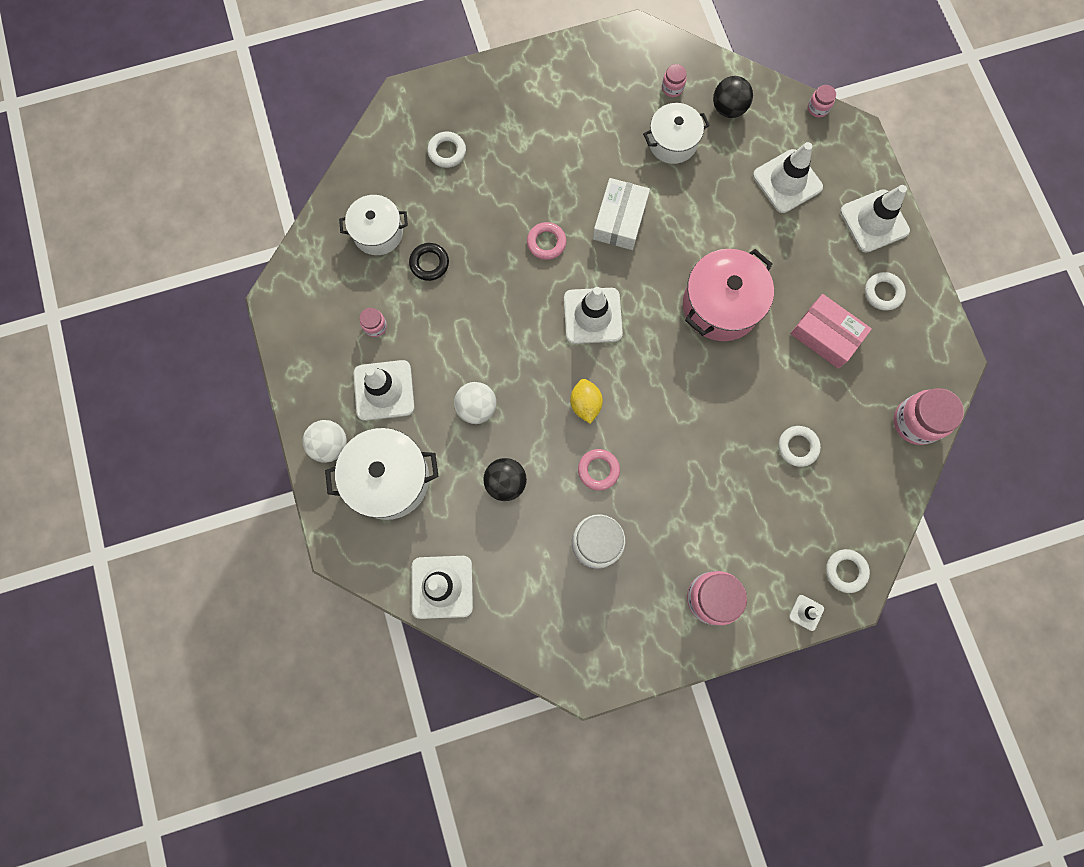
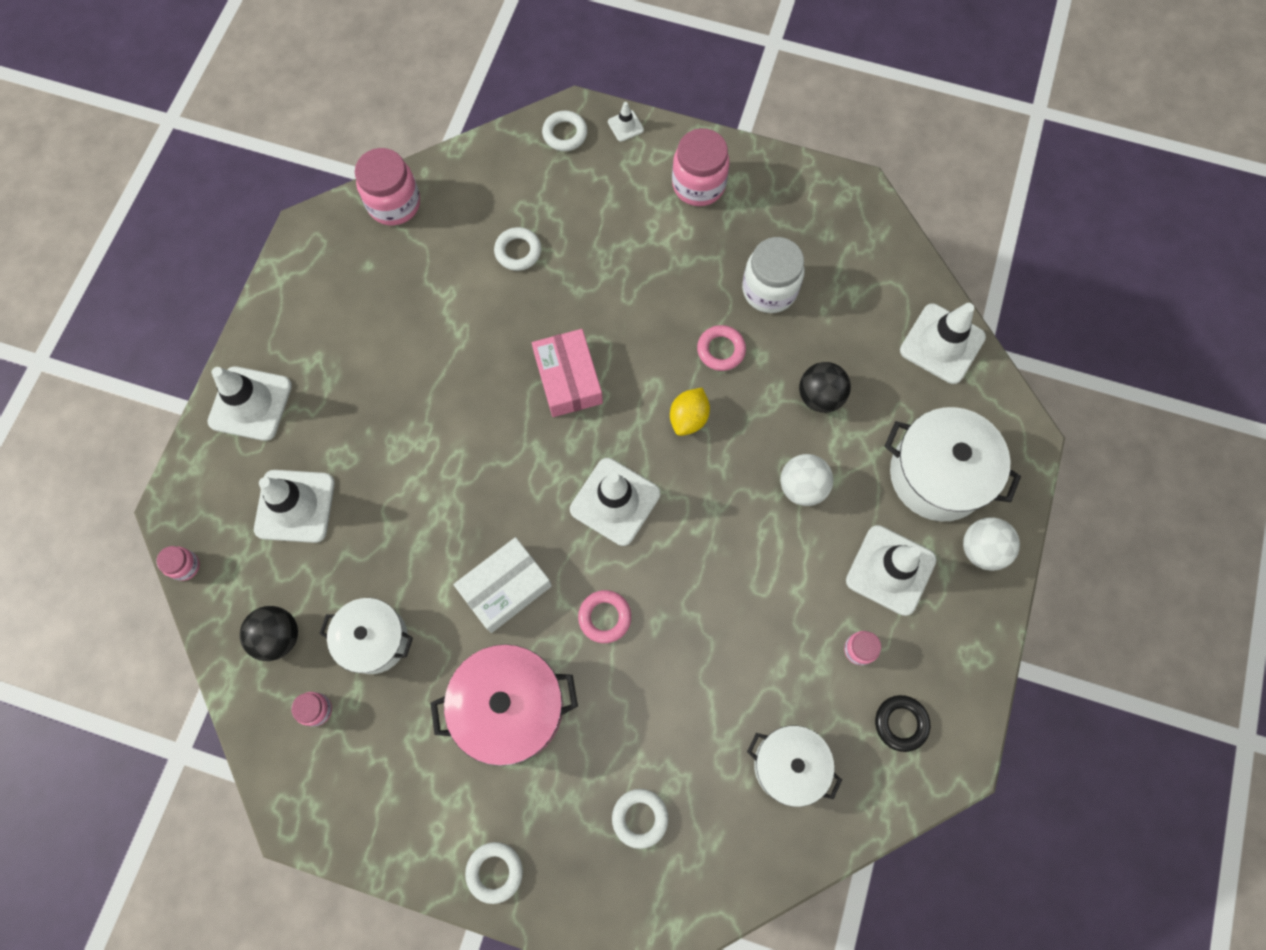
camera: 145 degrees left, 5 degrees down
(429, 263) = (752, 684): black ring -> black ring (901, 723)
(720, 305) = (477, 424): pink pot -> pink pot (510, 707)
(826, 335) = (402, 328): pink box -> pink box (568, 379)
(883, 293) = (311, 330): white ring -> white ring (494, 872)

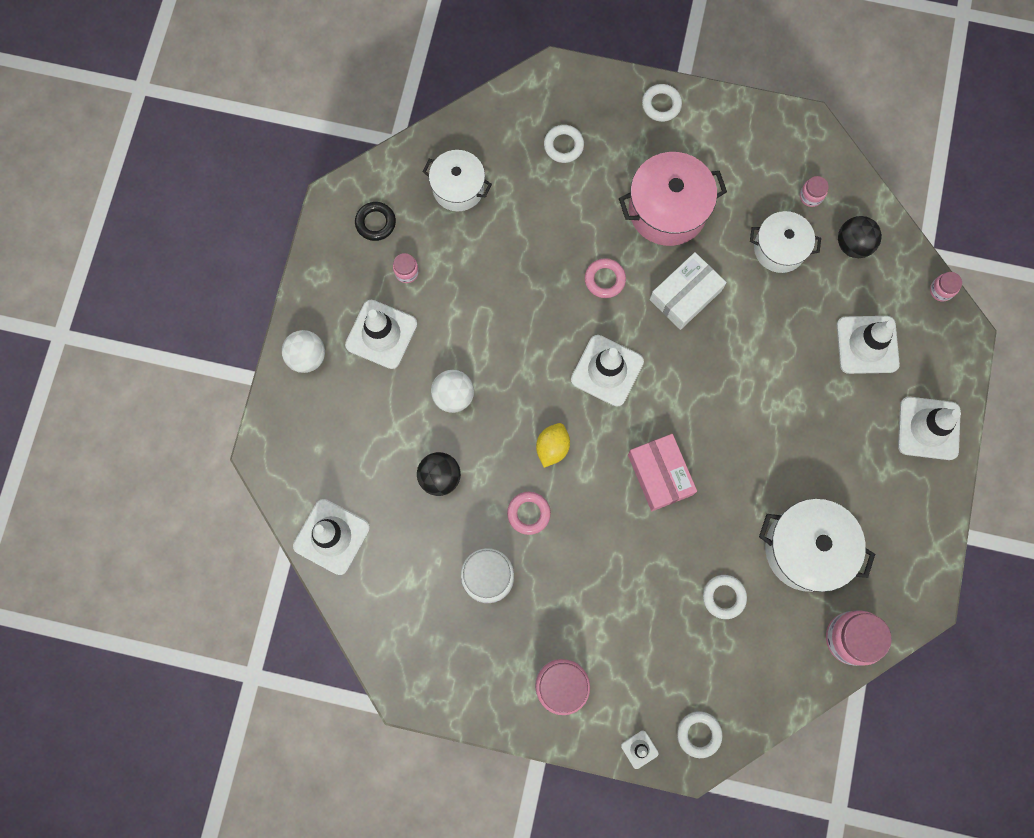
camera: 175 degrees right, 5 degrees up
(938, 475) = (340, 416): white pot -> white pot (806, 549)

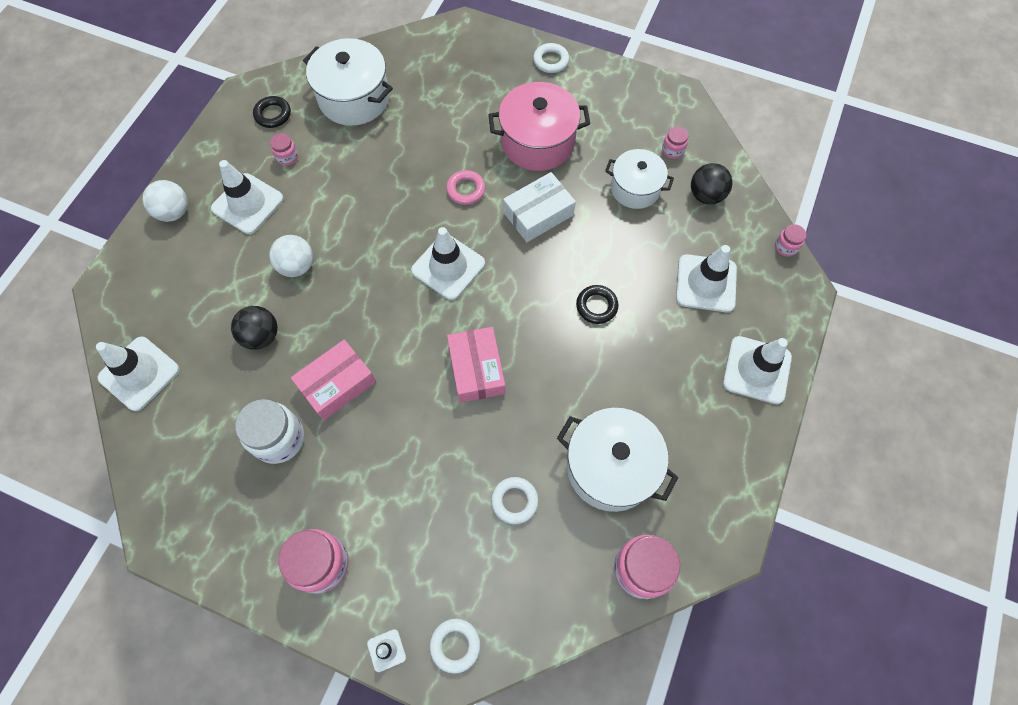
camera: 10 degrees right, 10 degrees down
(458, 188) = (354, 98): white pot -> white pot, size x1.51
(528, 513) = (337, 384): pink ring -> pink box
(552, 447) = (377, 327): yellow lemon -> none
(563, 145) = (456, 79): white ring -> none
(763, 388) = (596, 306): none -> black ring

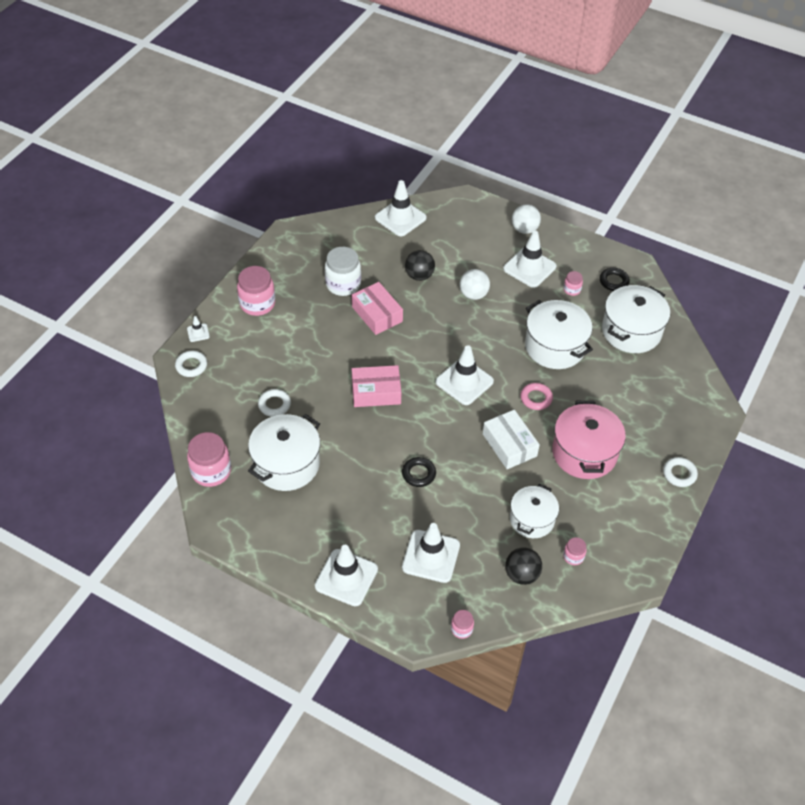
camera: 95 degrees right, 15 degrees down
(383, 173) = (555, 346): none -> white pot

